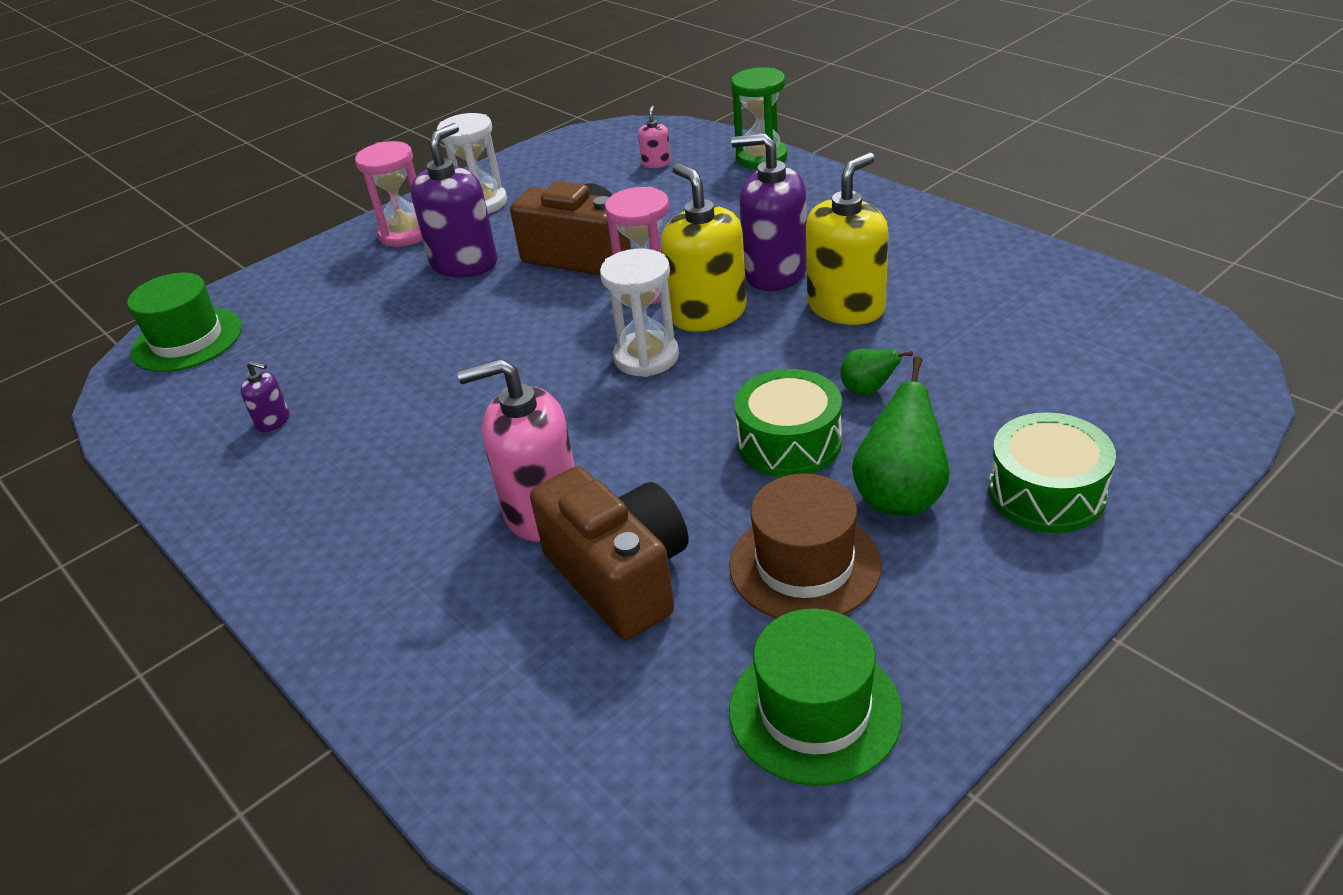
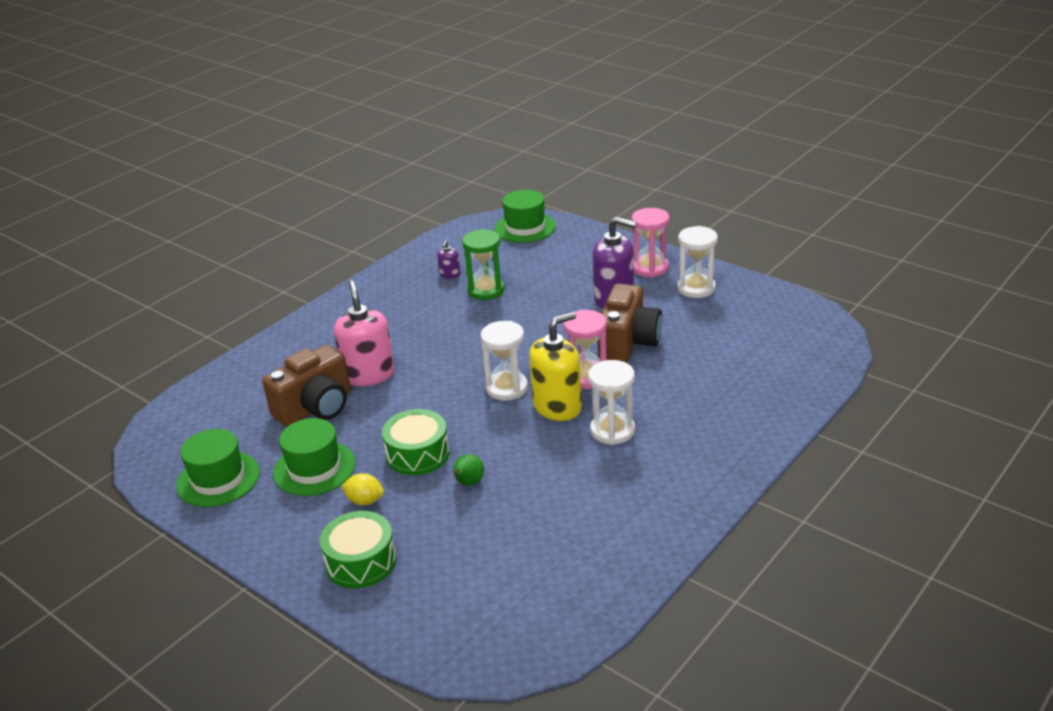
camera: 80 degrees right, 5 degrees down
(656, 163) = (775, 354): pink soap dispenser -> none
(761, 158) = (796, 406): green hourglass -> green hourglass (486, 290)
(775, 272) = (612, 430): purple soap dispenser -> white hourglass
(804, 565) = (314, 468): brown hat -> green hat
(846, 307) = (568, 467): yellow soap dispenser -> none
(900, 496) = (365, 501): green pear -> yellow lemon

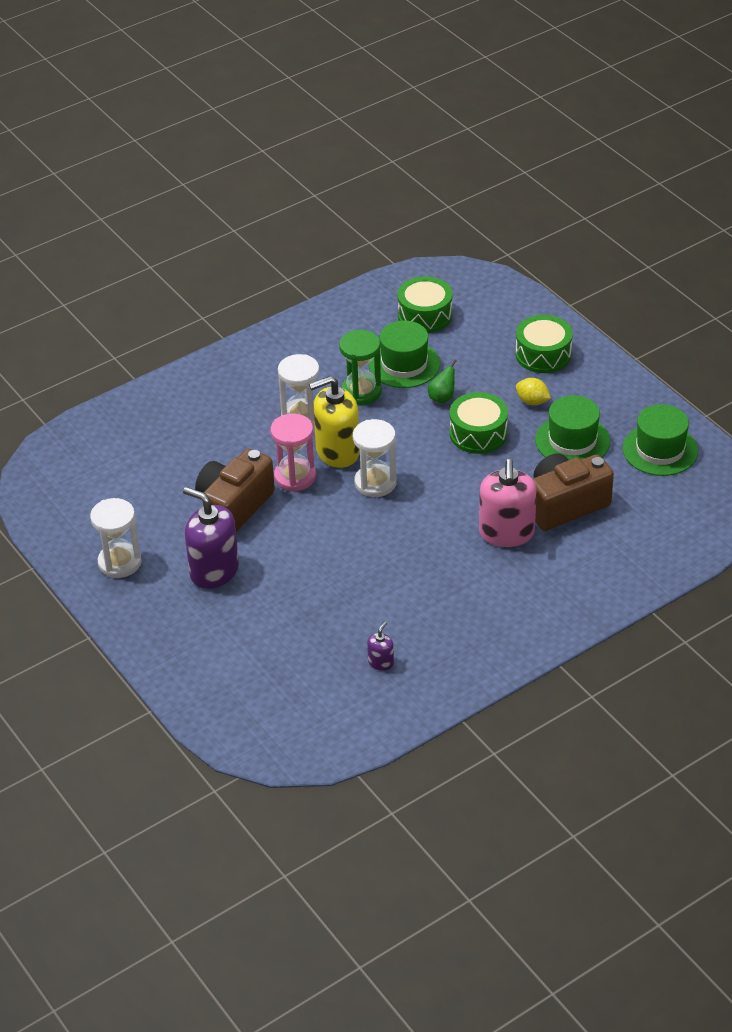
camera: 165 degrees left, 10 degrees up
(486, 290) = (348, 623): green hourglass -> green hourglass (361, 392)
(525, 227) = (255, 728): green hat -> green hat (404, 364)
(526, 583) = (425, 315): none -> green drum
(650, 268) = (147, 608): pink hourglass -> none

